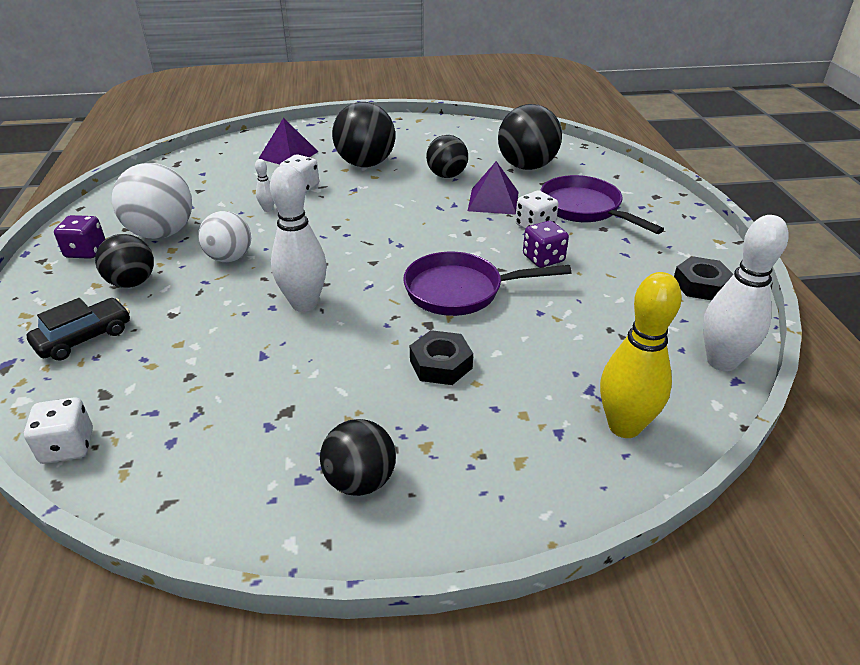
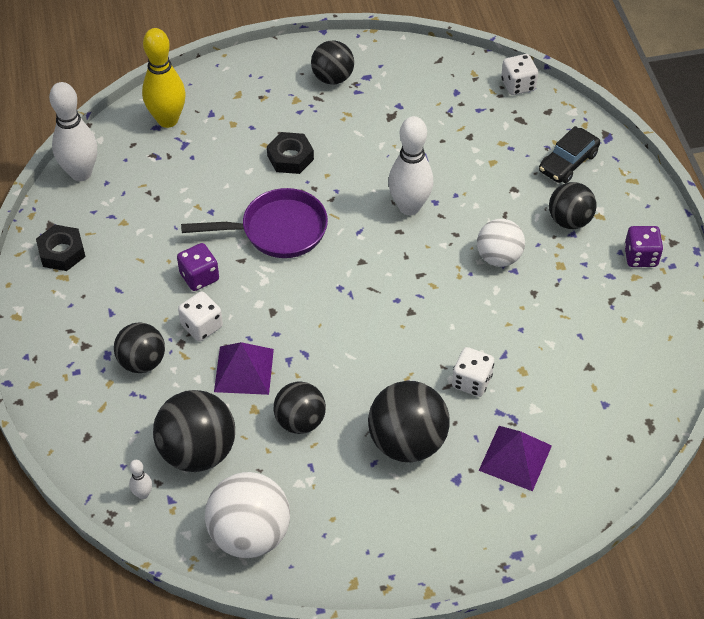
camera: 175 degrees right, 15 degrees up
(162, 233) = (584, 288): white ball -> white ball (250, 534)
(268, 209) = (493, 335): white bowling pin -> white bowling pin (143, 494)
(584, 209) = (142, 361): purple pan -> black ball

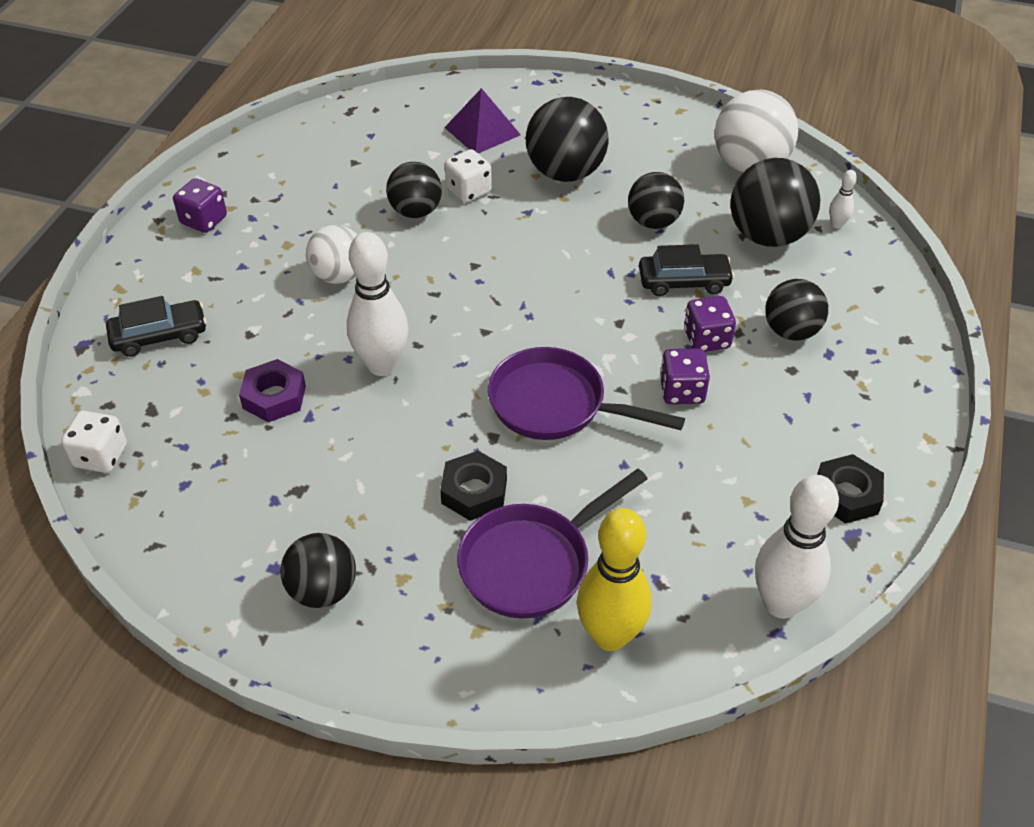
camera: 150 degrees left, 5 degrees down
(202, 326) = (706, 339): white dice -> purple dice
(231, 136) = (532, 562): none -> purple pan
(244, 370) = (684, 282): purple pyramid -> black car
(456, 158) = (274, 397): none -> purple nut
(569, 220) = (230, 279): black ball -> black ball (415, 211)

